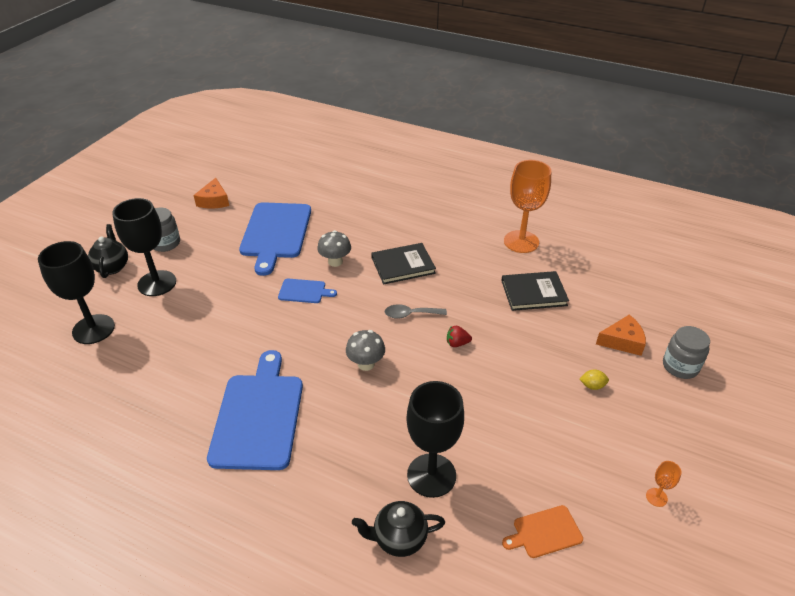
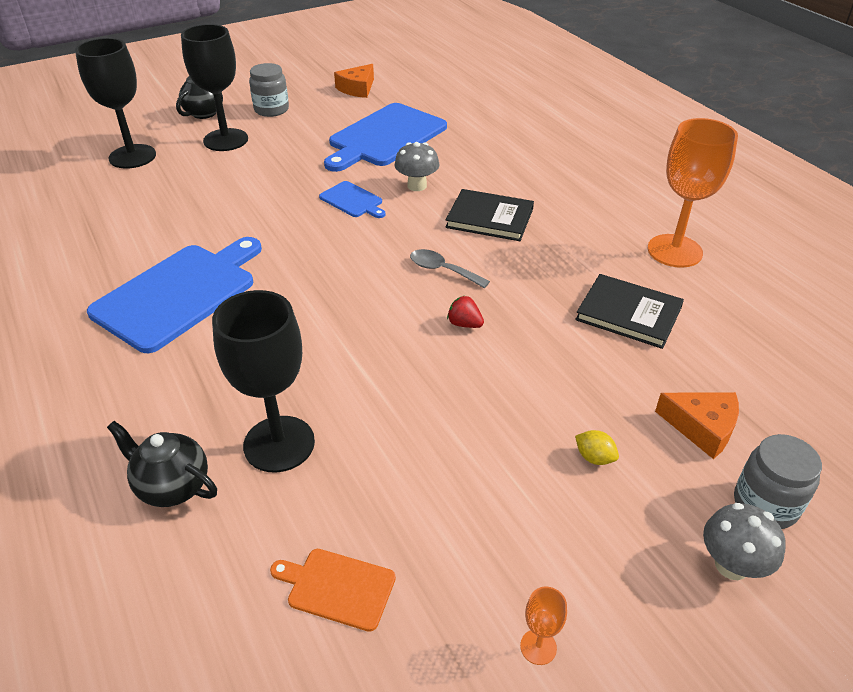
camera: 35 degrees right, 0 degrees up
(366, 364) = (337, 296): grey mushroom -> grey mushroom (731, 565)

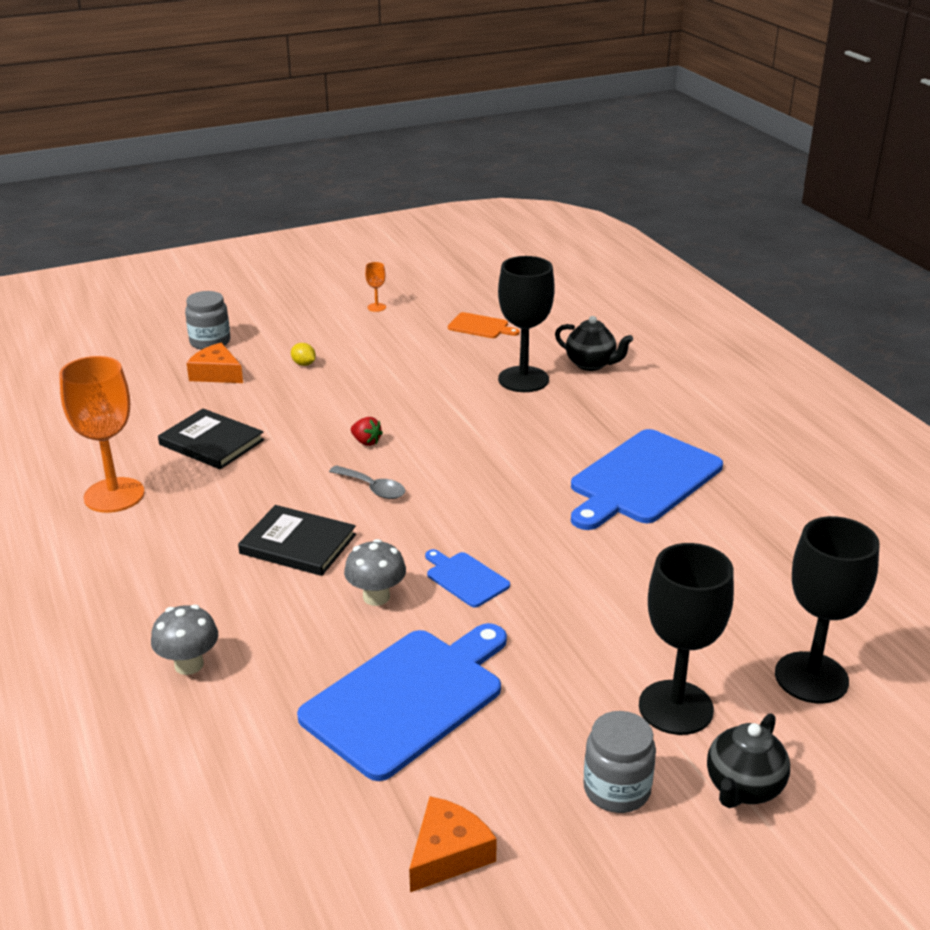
camera: 175 degrees left, 10 degrees down
(731, 565) = (253, 324): grey mushroom -> grey mushroom (189, 664)

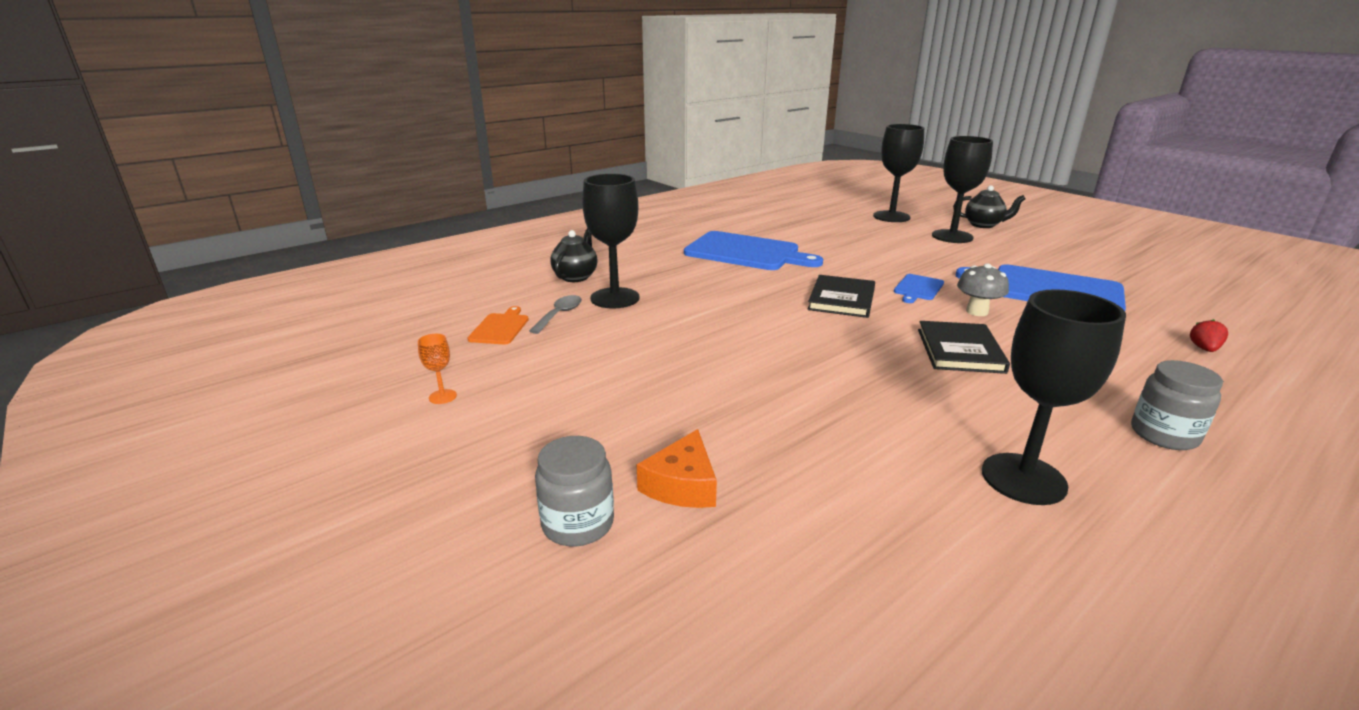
camera: 105 degrees left, 5 degrees down
(114, 495) = (1023, 479): orange goblet -> black goblet
(189, 664) = (1150, 363): grey mushroom -> none
(211, 442) = (853, 439): black book -> black book (841, 299)
(304, 364) = (625, 418): yellow lemon -> none
(366, 442) = (775, 349): red strawberry -> red strawberry (1204, 349)
(373, 488) = (847, 334): grey spoon -> grey spoon (559, 315)
(448, 854) = (1127, 269): orange cheese -> none
(616, 789) = (1025, 243): grey jar -> grey jar (1164, 435)

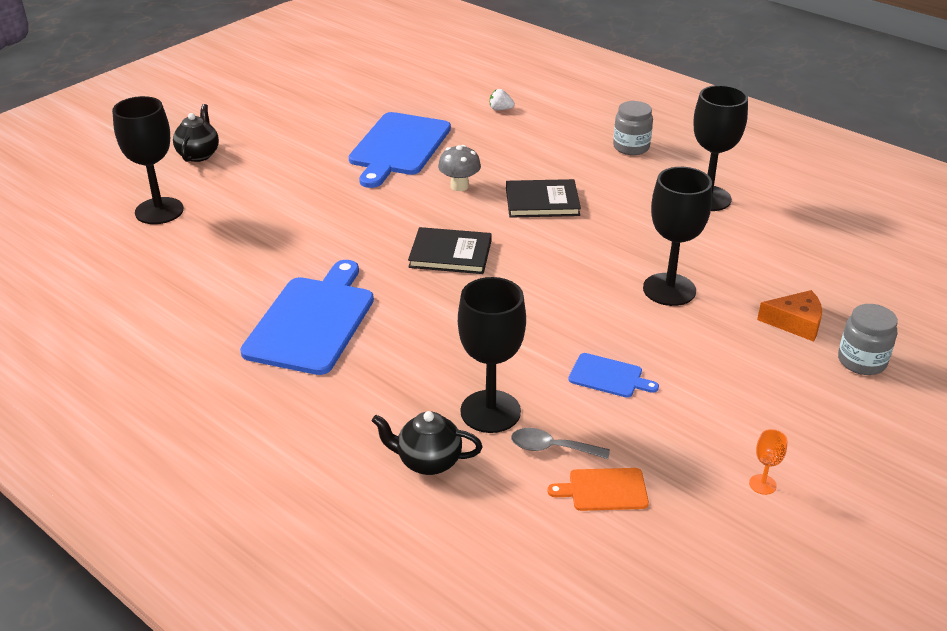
camera: 100 degrees left, 10 degrees up
(918, 288) = (410, 210): blue cutting board -> blue cutting board (608, 376)
(952, 236) = (243, 177): black goblet -> black goblet (669, 289)
(1204, 349) = (500, 109): red strawberry -> white strawberry

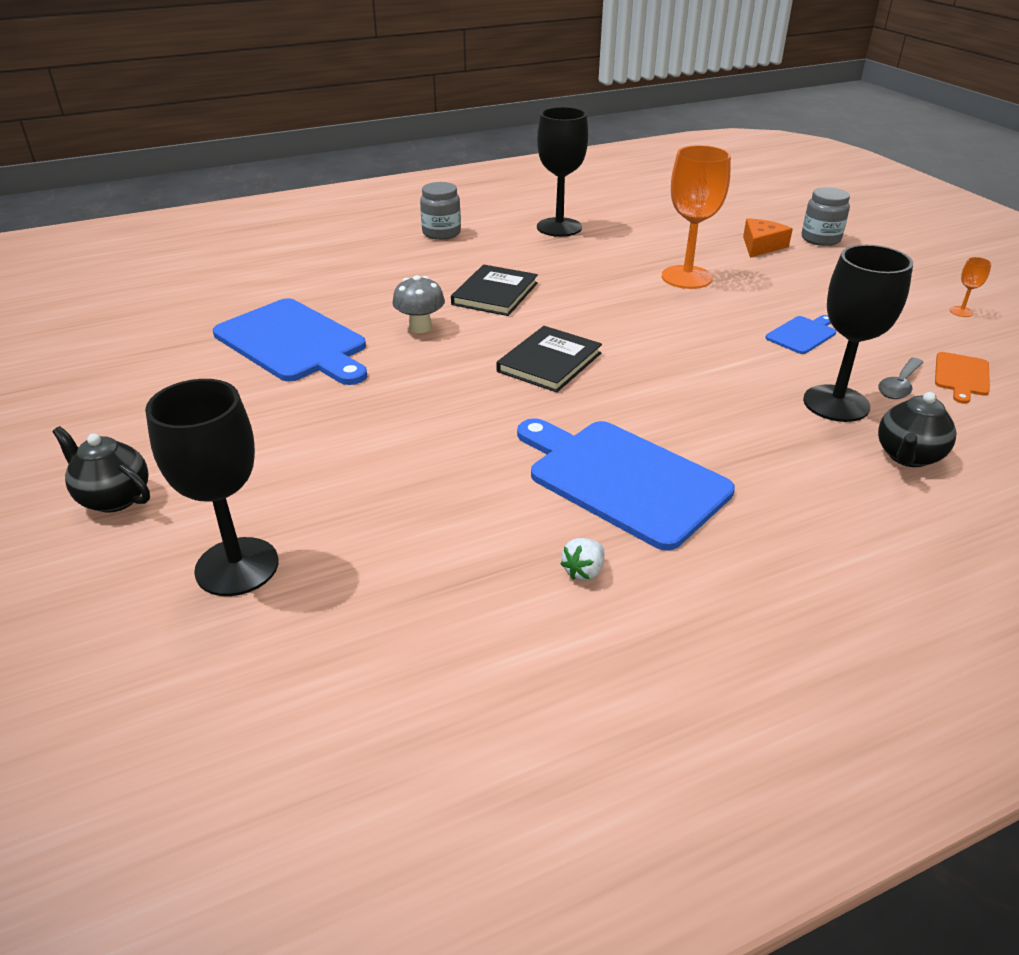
camera: 65 degrees left, 0 degrees up
(500, 109) = (289, 270): white strawberry -> white strawberry (584, 571)
(669, 289) = (686, 277): black goblet -> orange goblet

